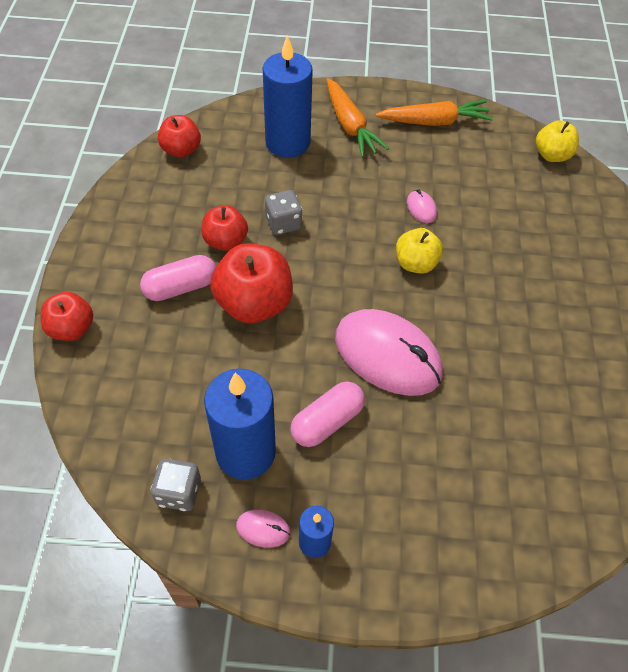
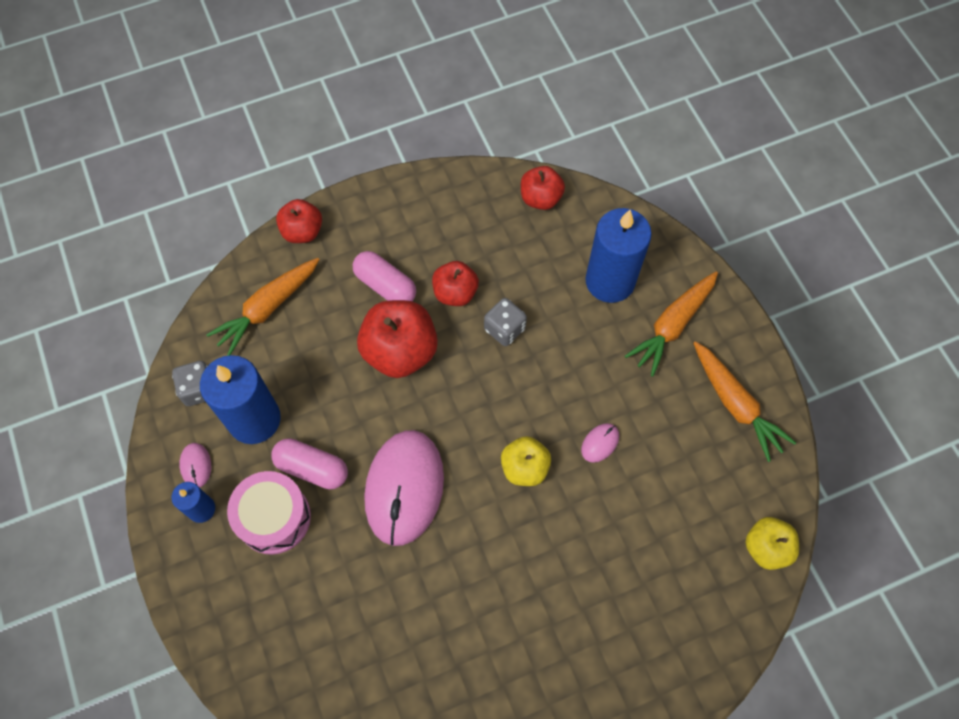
camera: 65 degrees right, 10 degrees up
(133, 392) = (267, 309): none -> orange carrot
(360, 475) = (274, 517): none -> pink drum

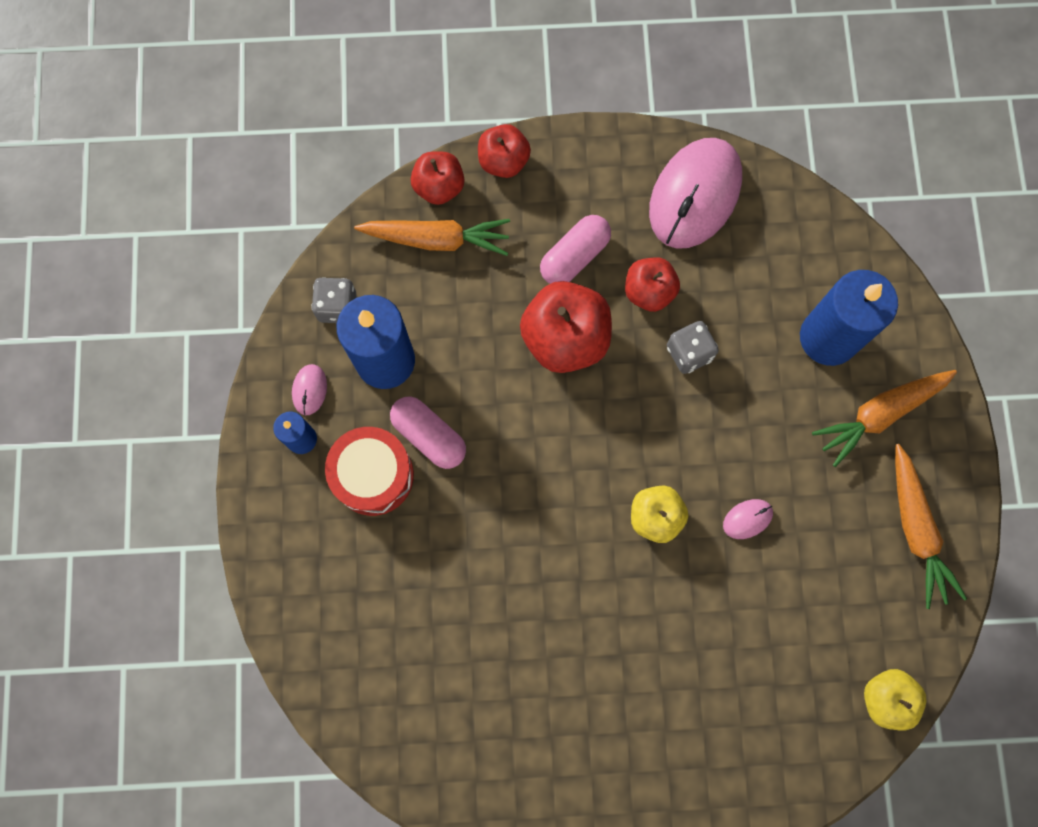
camera: 20 degrees right, 10 degrees up
(267, 309) = (437, 239): orange carrot -> orange carrot turned 150 degrees counterclockwise
(274, 517) = (373, 475): pink drum -> red drum
(385, 285) = (574, 256): pink capsule -> pink capsule turned 75 degrees clockwise
(404, 488) = (519, 492): pink mouse -> pink mouse (695, 195)
(540, 198) = (785, 211): red apple -> red apple (439, 187)

